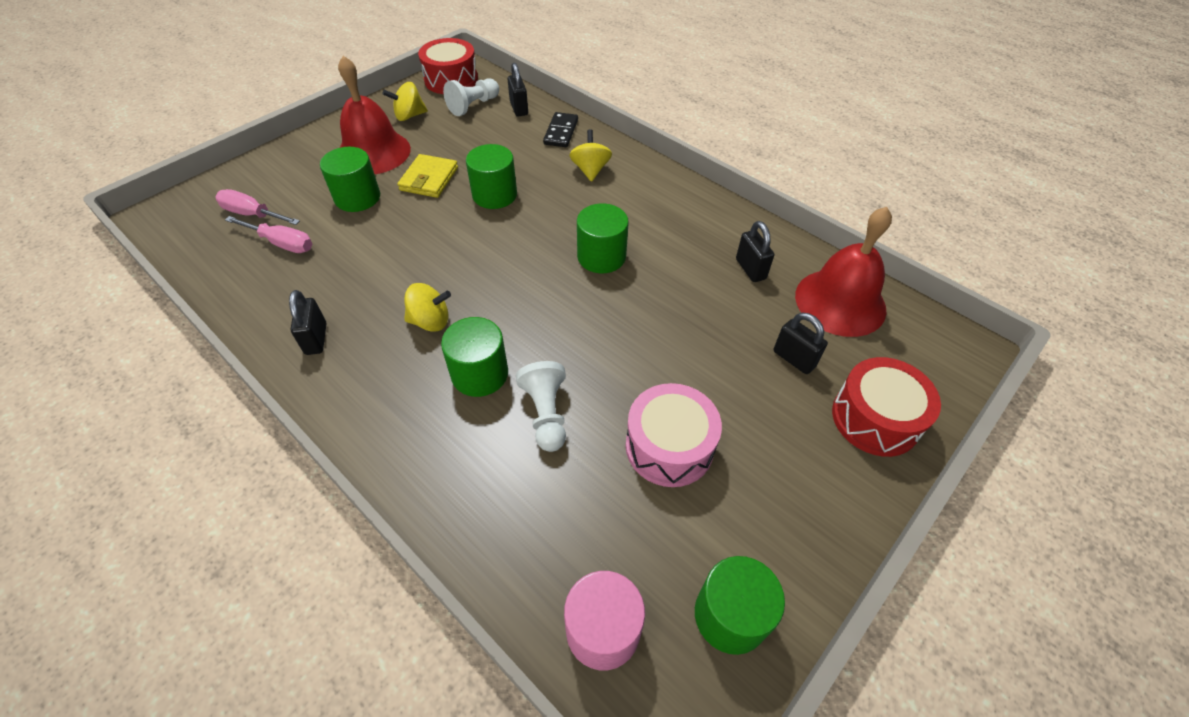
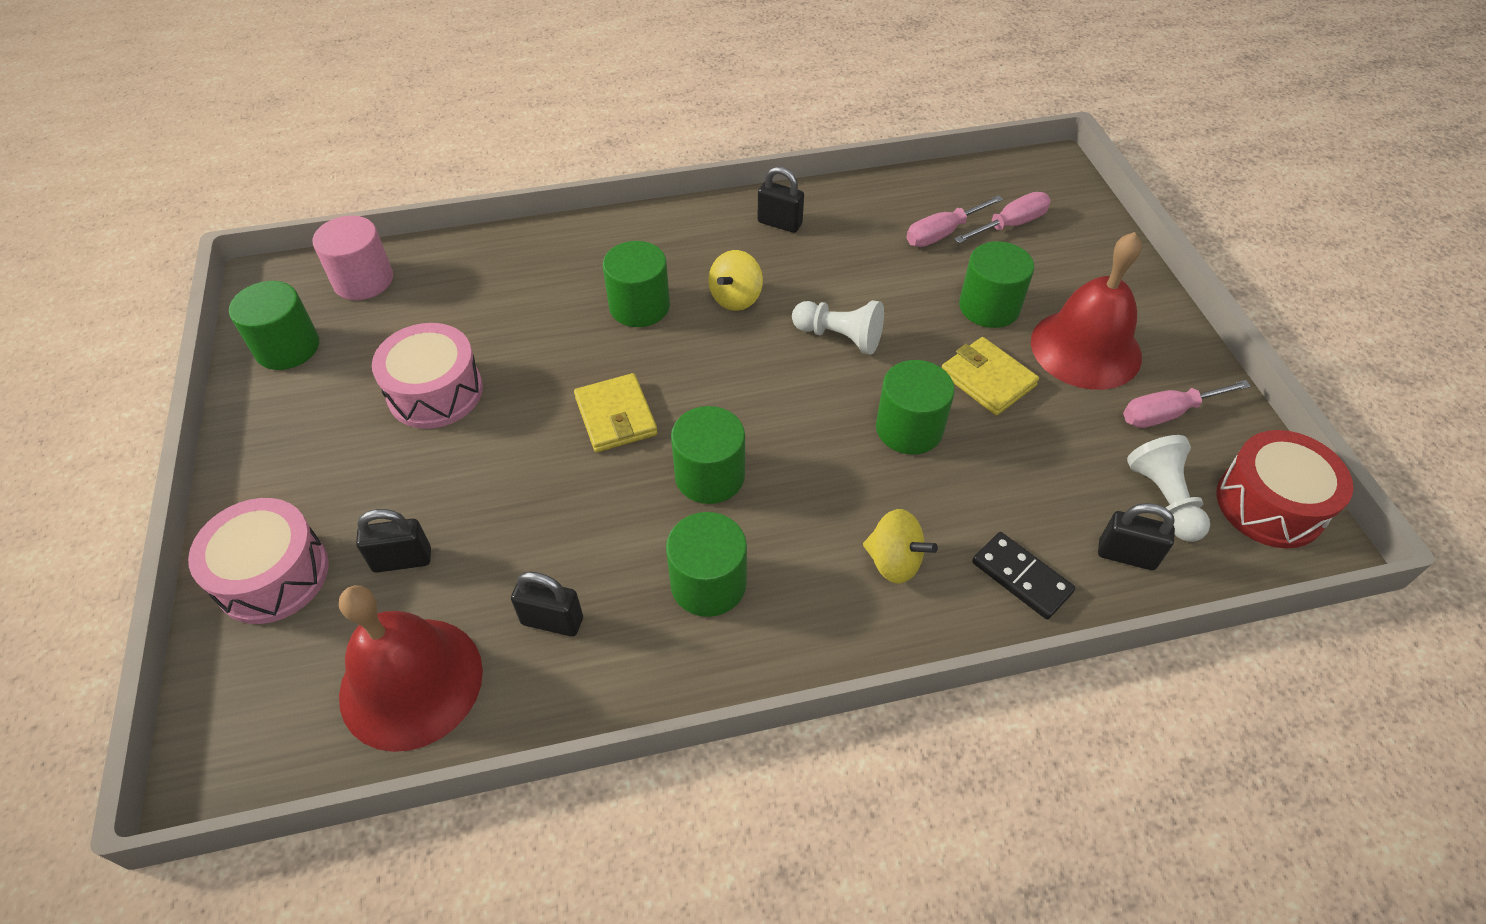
camera: 125 degrees right, 0 degrees up
(409, 116) = (1167, 413): yellow spinning top -> pink screwdriver
(546, 414) = (553, 329): white pawn -> white pawn (839, 337)
(596, 324) = (616, 416): none -> yellow wallet
(668, 224) = (708, 583): none -> green cylinder
(875, 418) = (273, 575): red drum -> pink drum

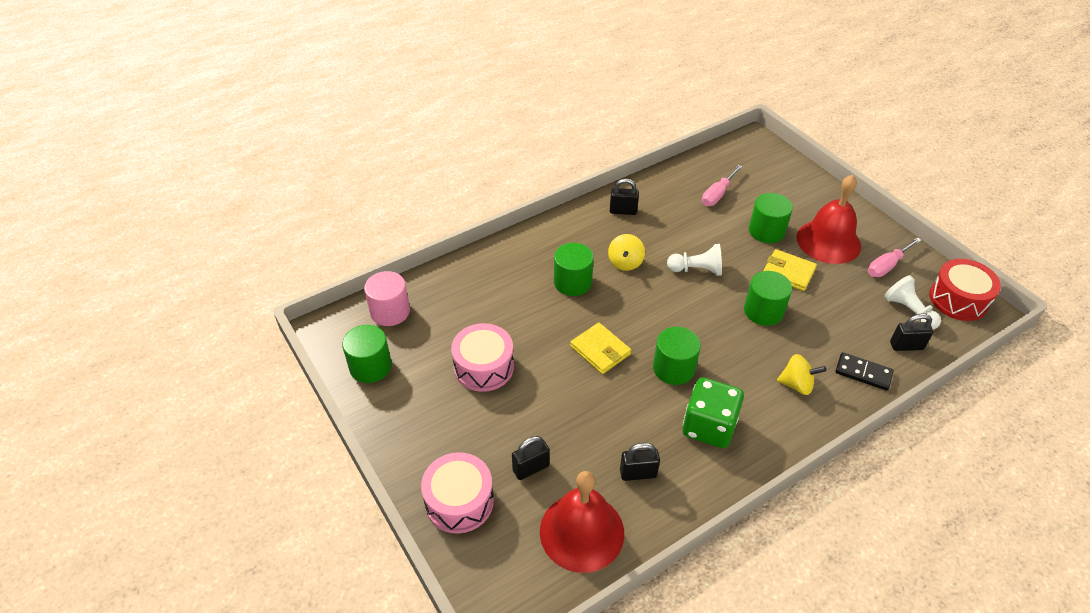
camera: 20 degrees left, 5 degrees down
(708, 583) = (709, 426): green cylinder -> green dice
(1010, 225) = (751, 180): pink screwdriver -> none

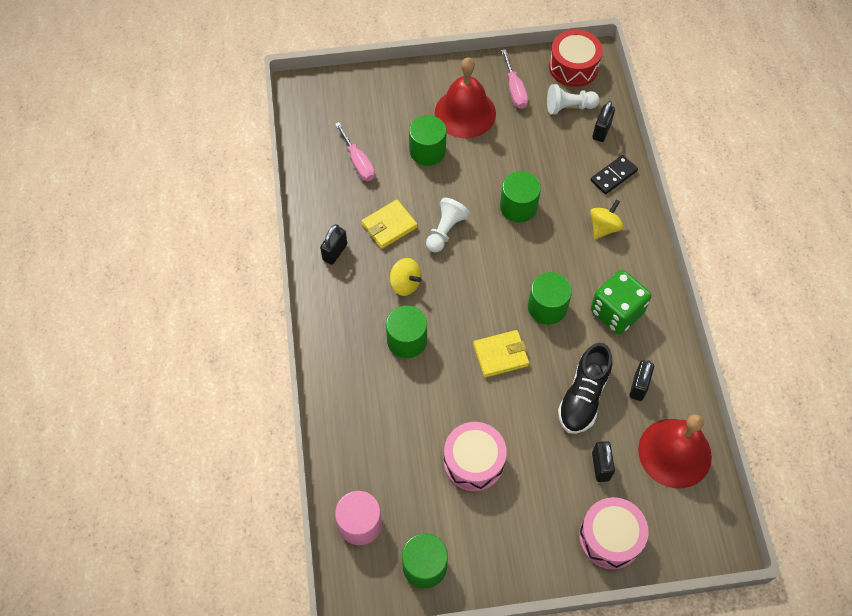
camera: 65 degrees left, 15 degrees up
(597, 429) = (583, 397): none -> black shoe
(788, 272) = (485, 163): yellow wallet -> yellow wallet (389, 226)

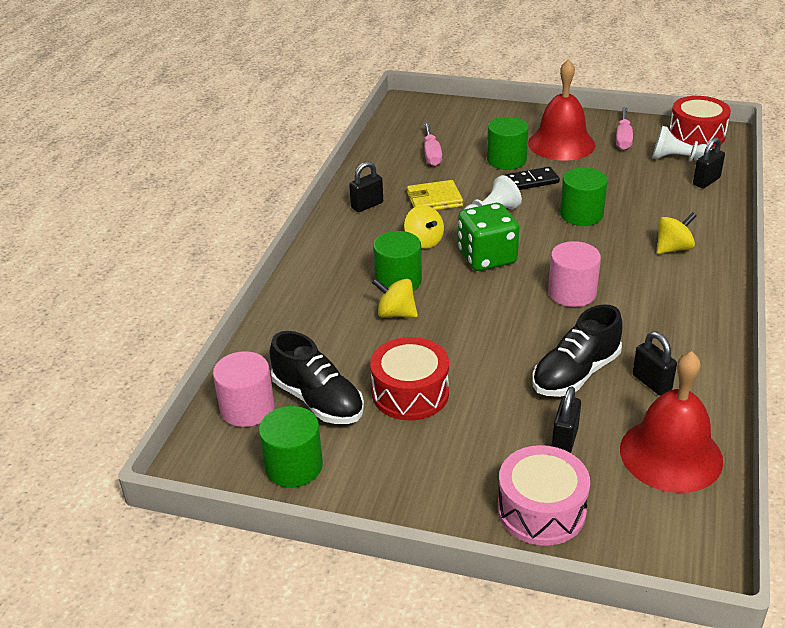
camera: 25 degrees right, 25 degrees down
(409, 495) = (318, 400): none -> black shoe
(422, 379) = (396, 313): none -> yellow spinning top
(474, 461) = (410, 393): pink drum -> red drum
(500, 355) = (495, 316): yellow wallet -> none
(547, 307) = (572, 293): green cylinder -> pink cylinder
(613, 176) = (704, 214): black domino -> black domino (531, 181)
(616, 312) = (654, 315): green dice -> green dice (487, 257)
(638, 386) = (651, 383): black padlock -> black padlock turned 75 degrees counterclockwise

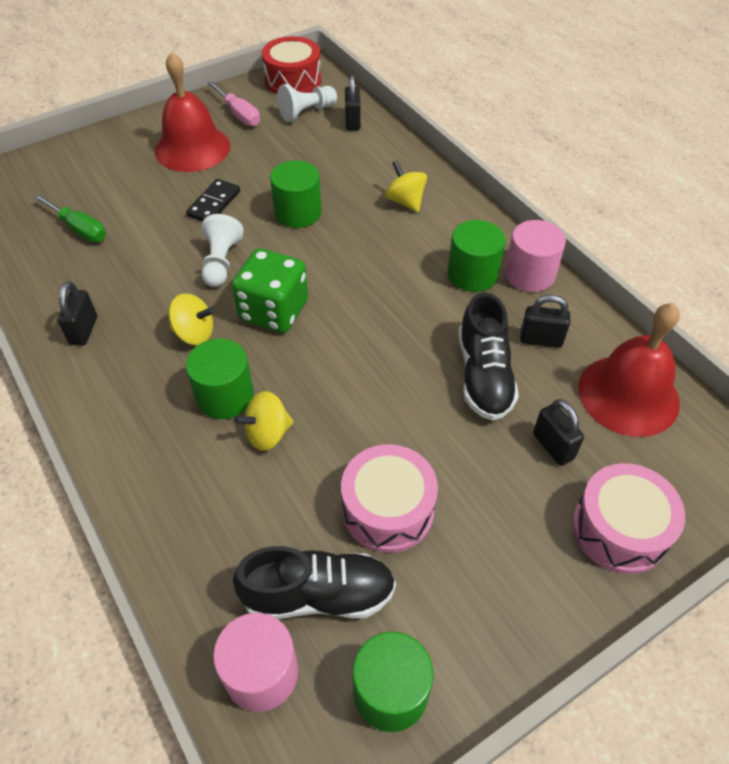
camera: 50 degrees left, 15 degrees up
(410, 393) = (388, 509): red drum -> pink drum
(431, 154) = (79, 229): pink screwdriver -> green screwdriver
(434, 200) = (147, 280): yellow wallet -> none
(506, 160) = (163, 194): green cylinder -> green cylinder (472, 274)
(572, 293) = (385, 297): pink cylinder -> pink cylinder (529, 274)
(673, 248) = (405, 201): yellow spinning top -> yellow spinning top turned 45 degrees counterclockwise

